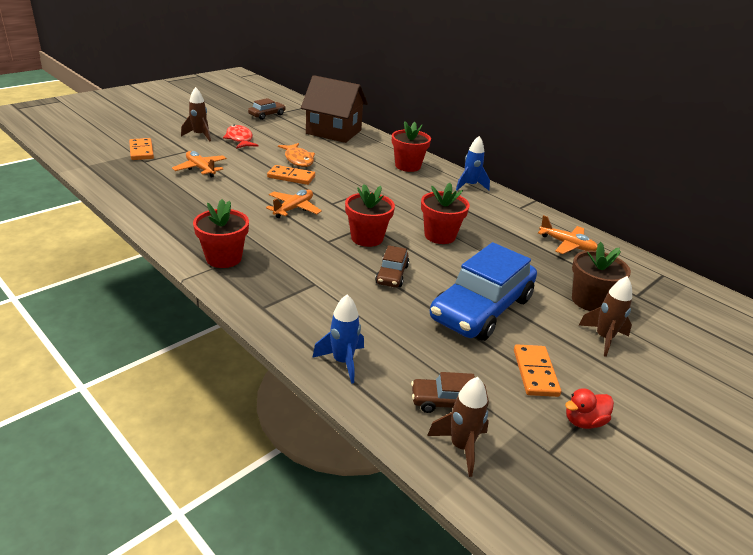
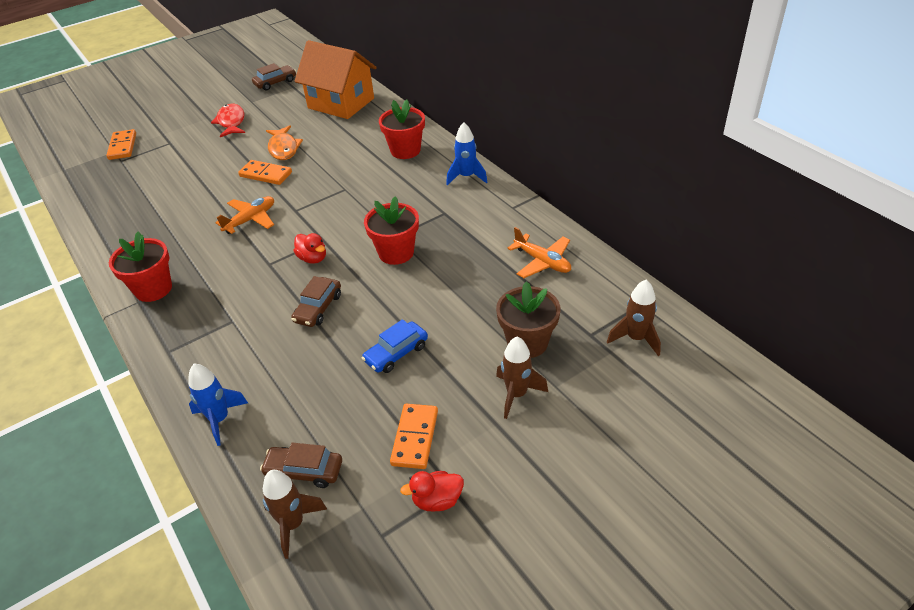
camera: 15 degrees right, 10 degrees up
(199, 135) = (190, 119): brown rocket -> brown rocket (636, 338)
(200, 169) = (174, 168): orange plane -> none
(333, 132) = (341, 103): brown house -> orange house
(367, 238) = (313, 258): red flower pot -> red duck
(481, 308) = (396, 353): blue car -> blue car, size x0.46

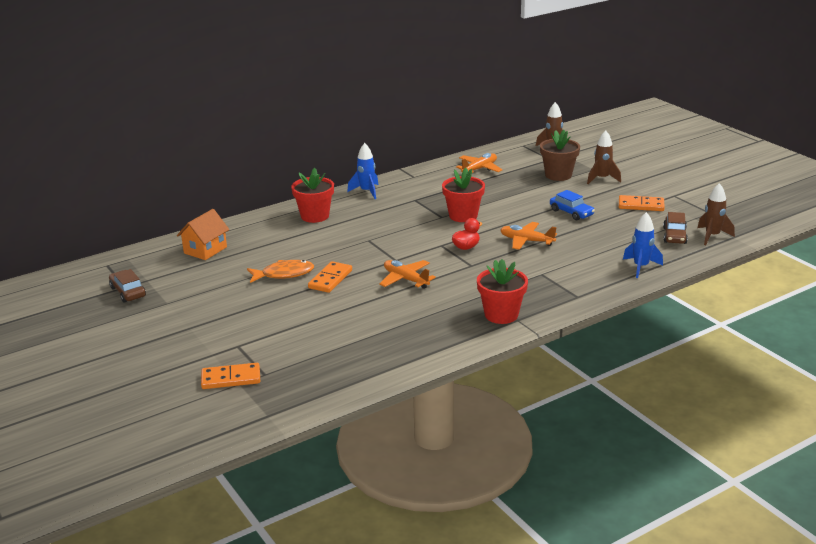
camera: 90 degrees left, 15 degrees down
(231, 122) = (210, 310): red fish -> none
(318, 308) = (526, 241): brown car -> orange plane
(341, 103) = (205, 250): orange house -> orange house, size x0.59
(437, 500) = (682, 199): red duck -> none

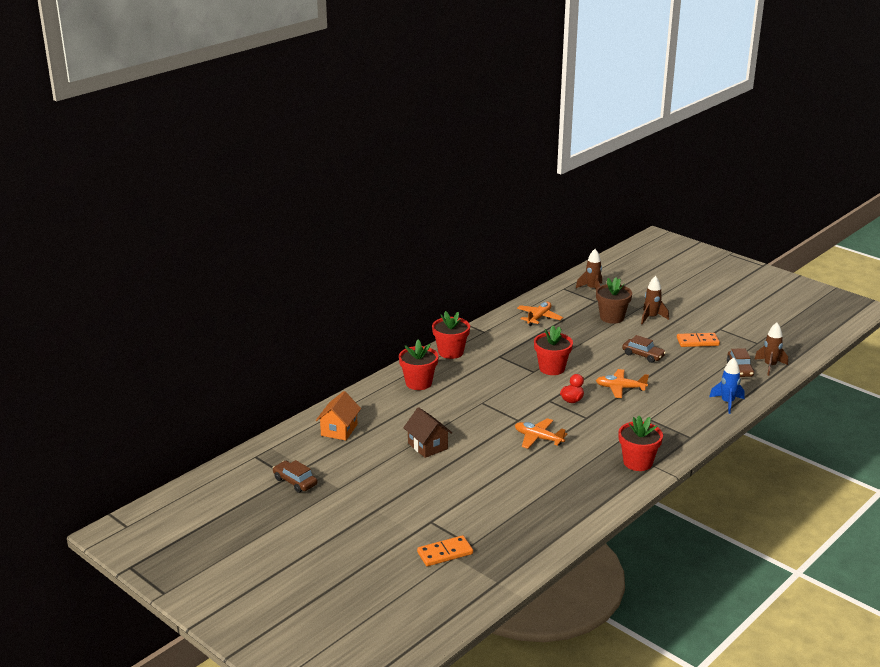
camera: 15 degrees left, 0 degrees up
(284, 274) = (427, 446): orange fish -> brown house
(330, 279) = (472, 446): orange domino -> none
(366, 192) = (451, 352): blue rocket -> red flower pot
(571, 212) = (643, 355): blue car -> brown car

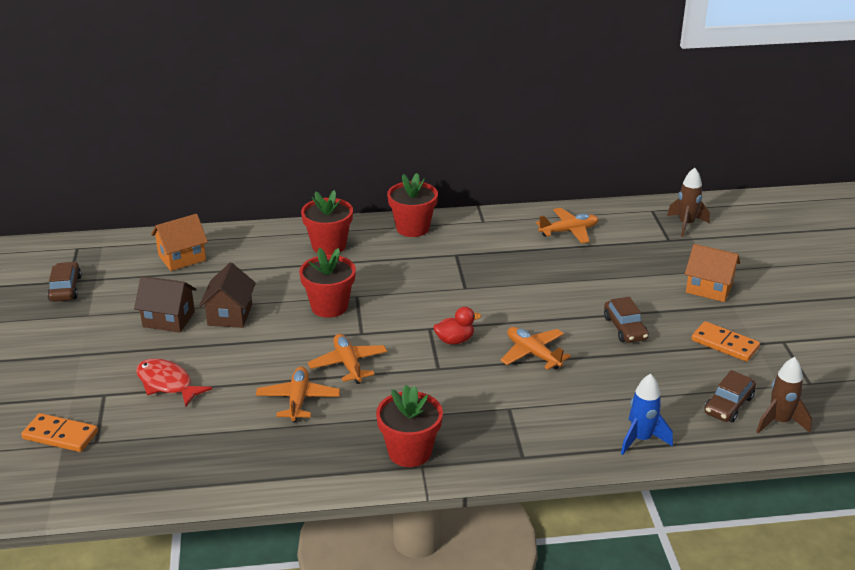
camera: 40 degrees right, 5 degrees up
(395, 466) = (168, 319): none -> brown house
(457, 497) = (167, 384): none -> red fish
(542, 468) = (298, 400): none -> orange plane
(552, 368) = (491, 294): red flower pot -> red flower pot (329, 306)
(612, 317) = (657, 267): brown flower pot -> none
(651, 318) = (709, 288): brown rocket -> orange house

